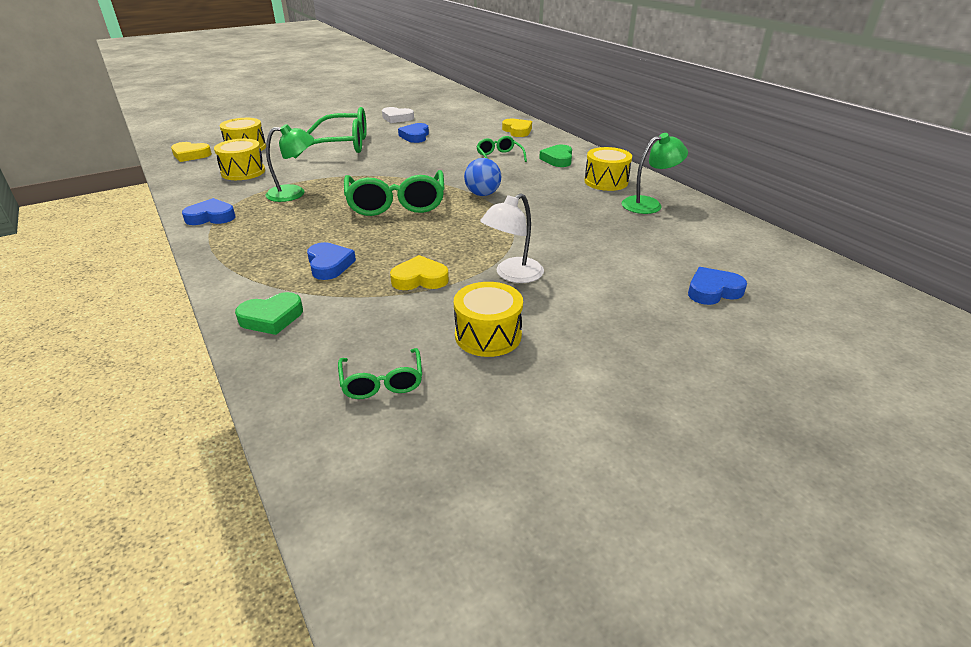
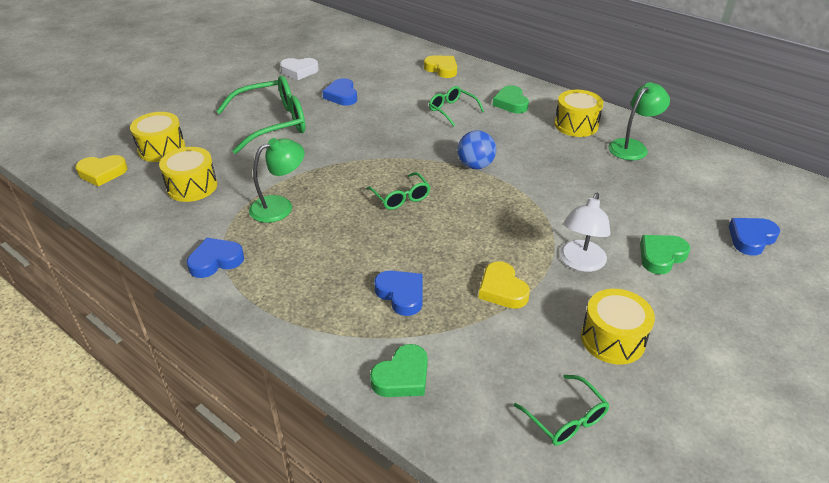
camera: 20 degrees left, 5 degrees up
(396, 204) = (401, 197): green glasses -> green glasses, size x0.52
(420, 279) = (502, 289): yellow heart -> yellow heart turned 90 degrees counterclockwise
(599, 286) = (661, 256): none -> green heart

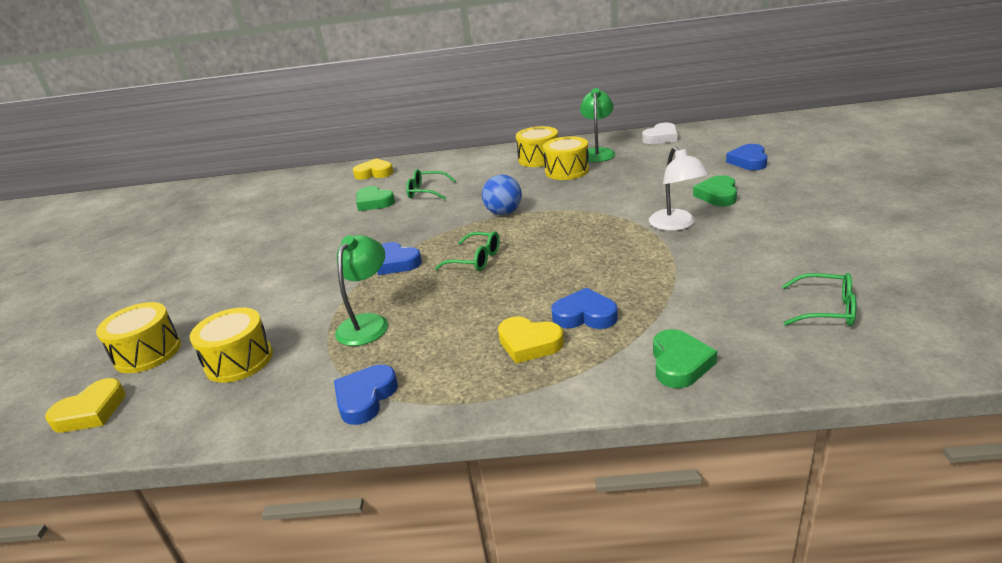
camera: 35 degrees left, 10 degrees down
(273, 123) = (260, 273): green glasses -> none
(299, 71) = (229, 229): white heart -> white heart (661, 138)
(342, 96) = (305, 225): blue heart -> blue heart (396, 263)
(502, 289) = (653, 268): yellow heart -> yellow heart (529, 344)
(511, 103) = (468, 168): green heart -> green heart (374, 202)
(612, 339) = (770, 251): yellow drum -> yellow drum (567, 171)

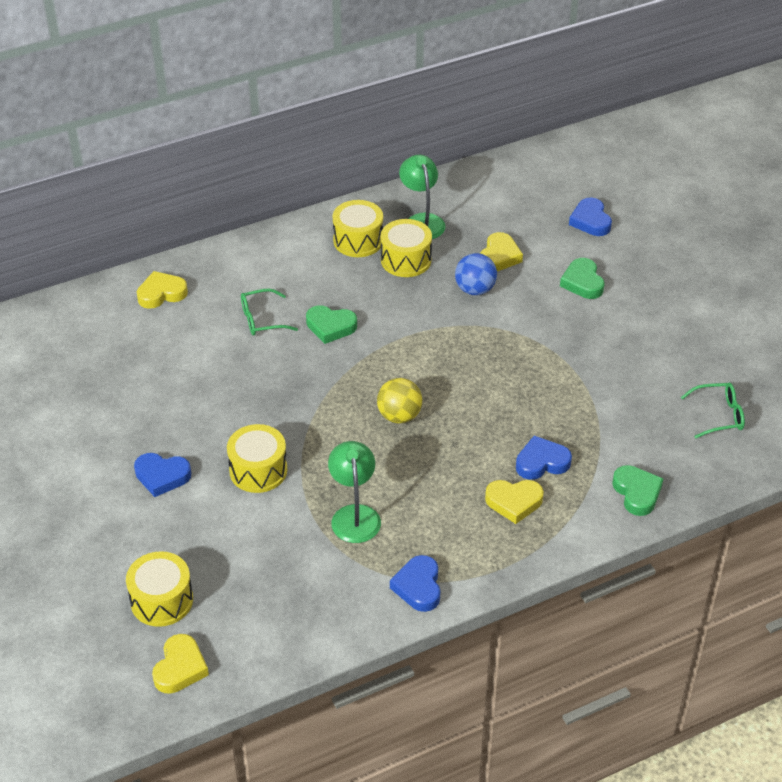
camera: 30 degrees left, 15 degrees up
(239, 360) = (268, 584): yellow drum -> yellow drum (258, 470)
(374, 202) = (210, 348): green heart -> green heart (330, 327)
(396, 263) = (318, 436): blue heart -> blue heart (162, 476)
(476, 259) = (399, 416): green glasses -> yellow ball
(503, 212) = (380, 342): blue ball -> blue ball (475, 289)
(648, 175) = (499, 256): none -> yellow heart
(661, 138) = (479, 184): white heart -> none
(676, 225) = (564, 333): white lamp -> none

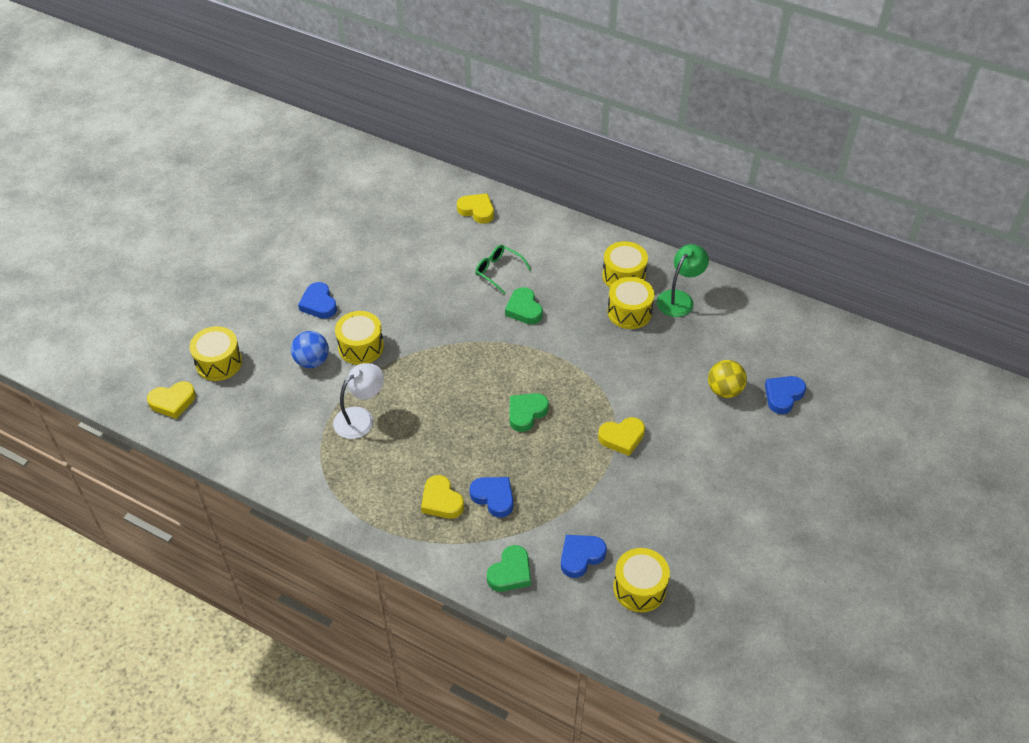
camera: 55 degrees right, 5 degrees up
(354, 515) = (360, 418): green lamp -> white lamp
(399, 416) = (471, 392): yellow ball -> yellow ball (724, 390)
(418, 587) = (322, 487): blue heart -> blue heart (581, 556)
(475, 289) = (636, 366): blue ball -> blue ball (312, 361)
(499, 256) = (686, 362): yellow heart -> yellow heart (622, 438)
(582, 282) = (707, 426): green heart -> green heart (526, 413)
(719, 415) = (639, 588): green glasses -> yellow drum

